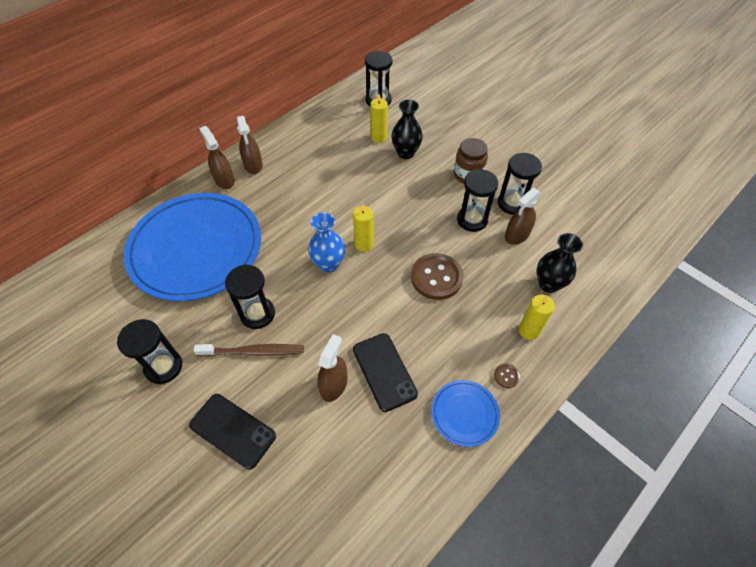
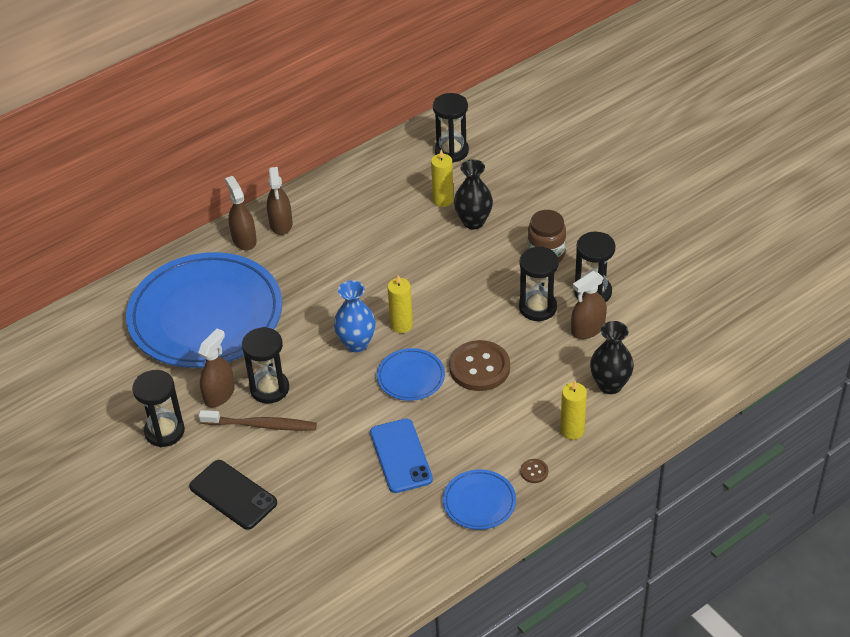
camera: 10 degrees right, 10 degrees down
(334, 385) = (344, 464): brown spray bottle -> brown spray bottle (219, 394)
(380, 291) = (411, 377): none -> blue plate
(384, 371) = (400, 456): black phone -> blue phone

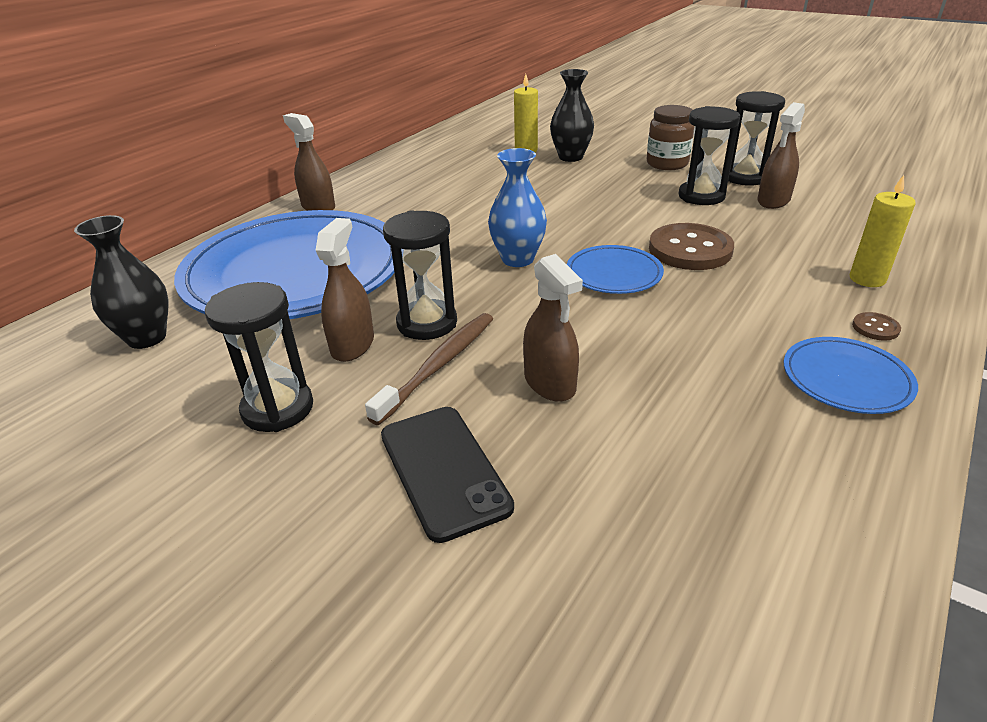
camera: 20 degrees left, 10 degrees down
(233, 495) = (443, 470): black phone -> black phone turned 45 degrees clockwise
(261, 425) = (439, 365): brown toothbrush -> brown toothbrush turned 45 degrees counterclockwise
(281, 224) = (357, 190): brown spray bottle -> brown spray bottle (550, 383)
(400, 456) = (677, 353): blue phone -> none
(401, 325) = (561, 235): yellow candle -> none
(451, 151) = (508, 125): black hourglass -> none
(610, 385) = (855, 234): black vase -> black vase (147, 338)

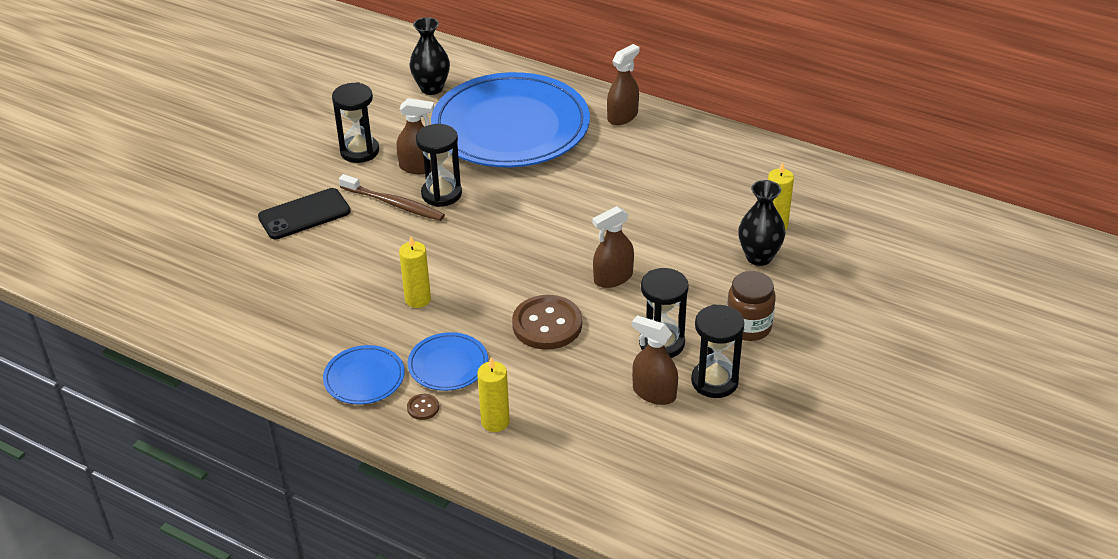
camera: 85 degrees right, 5 degrees up
(517, 259) = (530, 229): blue vase -> none
(550, 383) = (372, 249): brown spray bottle -> brown spray bottle (613, 278)
(614, 274) = (506, 279): blue plate -> blue plate (448, 365)
(663, 337) = (418, 299): none -> yellow candle

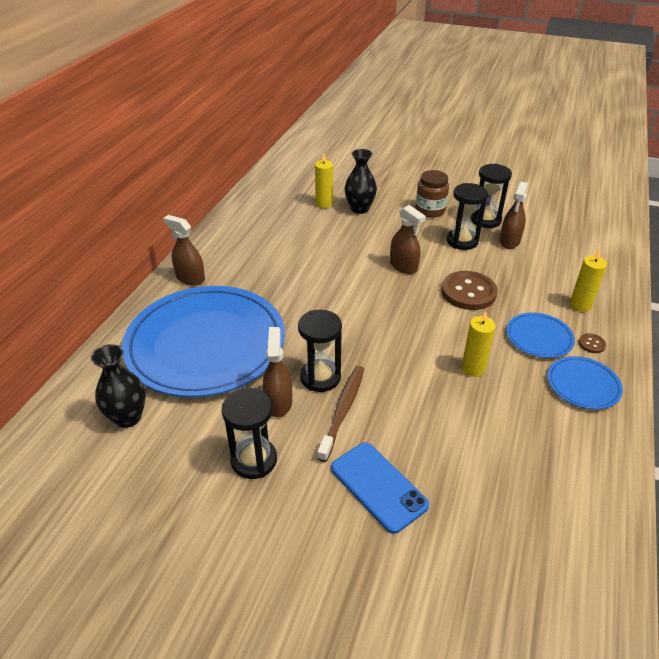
camera: 100 degrees left, 0 degrees up
(304, 214) = (378, 486): black phone -> blue phone

